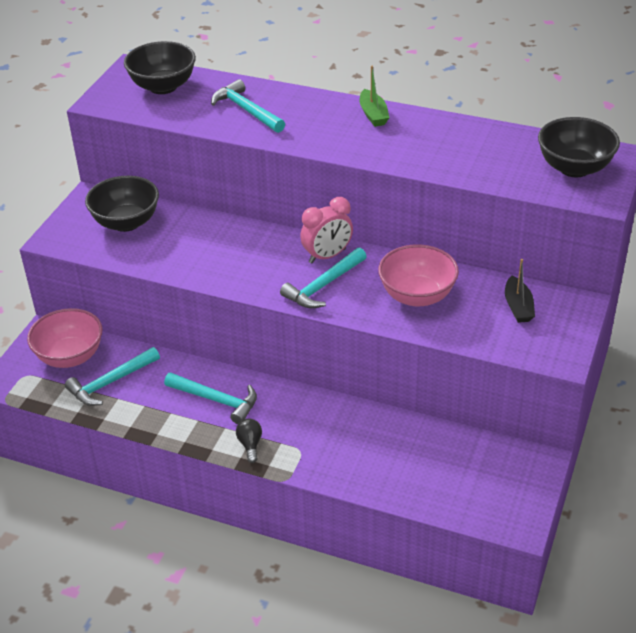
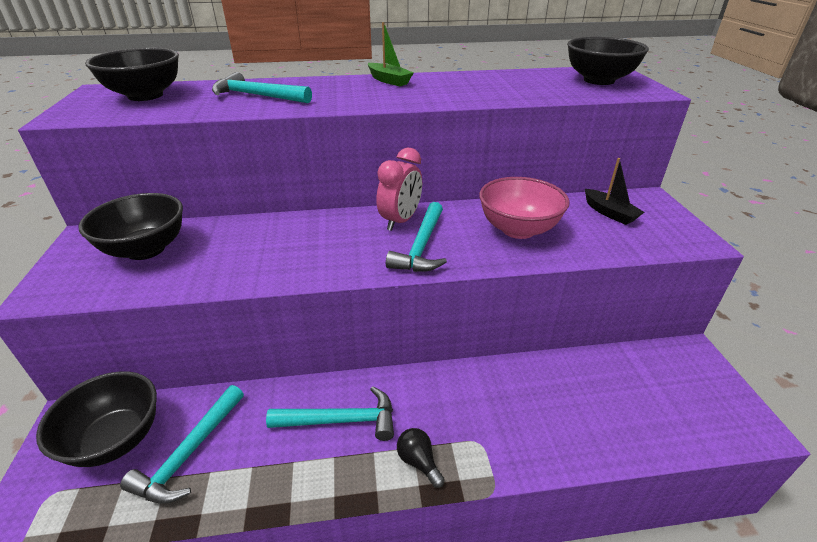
camera: 30 degrees left, 5 degrees down
(70, 356) = (116, 439): pink bowl -> black bowl

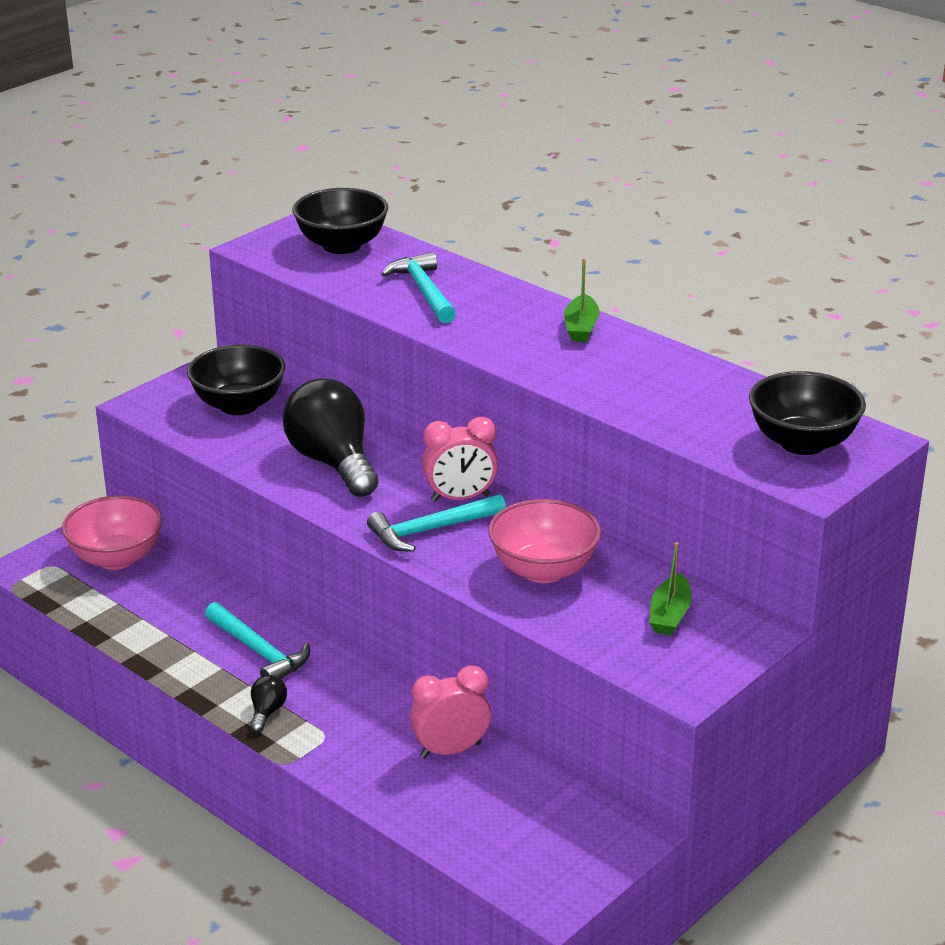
camera: 50 degrees right, 5 degrees down
(116, 439) = (116, 558): black bowl -> pink bowl
(190, 453) = (145, 599): turquoise hammer -> none
(284, 246) = (333, 462): none -> black light bulb
(550, 384) = (450, 750): none -> pink clock
(609, 213) = (670, 615): black boat -> green boat

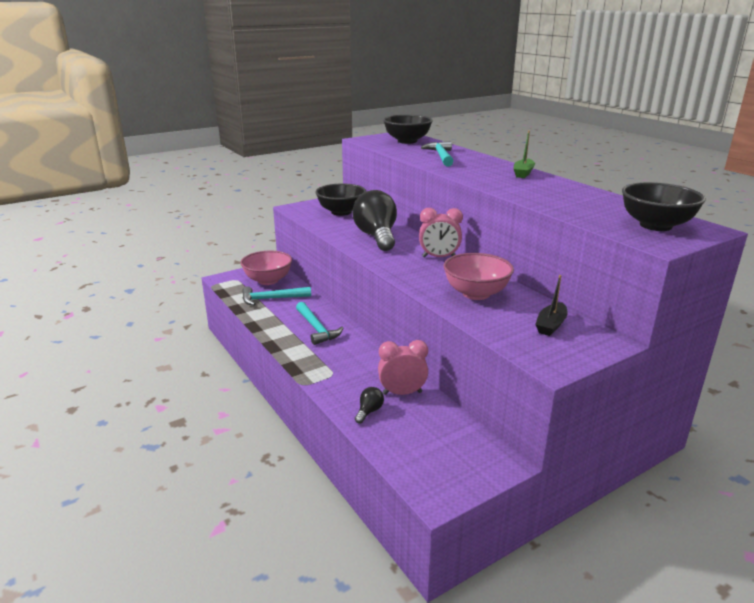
camera: 15 degrees right, 5 degrees down
(267, 712) = (306, 357): black light bulb -> black light bulb (369, 411)
(431, 530) = (416, 269): turquoise hammer -> turquoise hammer (272, 299)
(670, 615) = (551, 325): green boat -> black boat

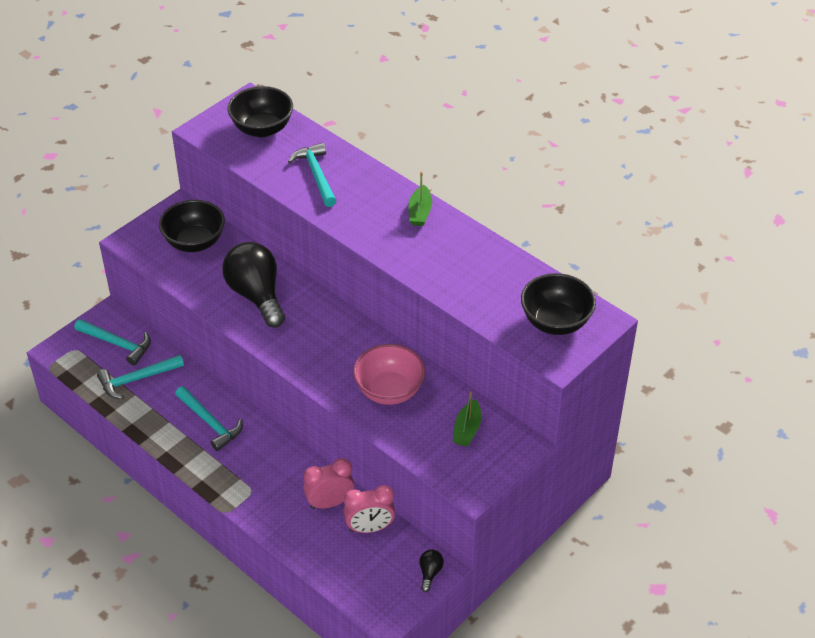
camera: 15 degrees left, 20 degrees up
(268, 280) = (117, 344): pink bowl -> turquoise hammer
(369, 411) = (303, 534): black light bulb -> black light bulb (430, 573)
(439, 257) = (338, 328): pink clock -> pink clock (369, 528)
(551, 325) = (467, 429): black boat -> green boat

